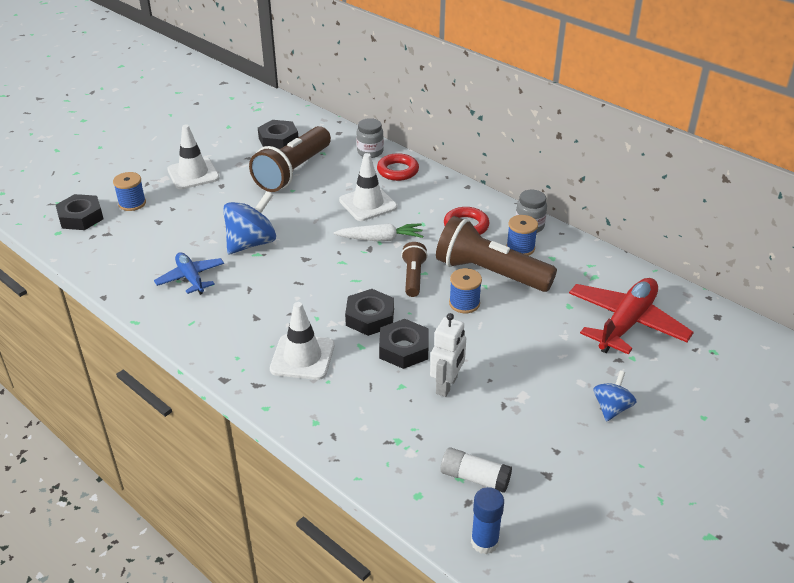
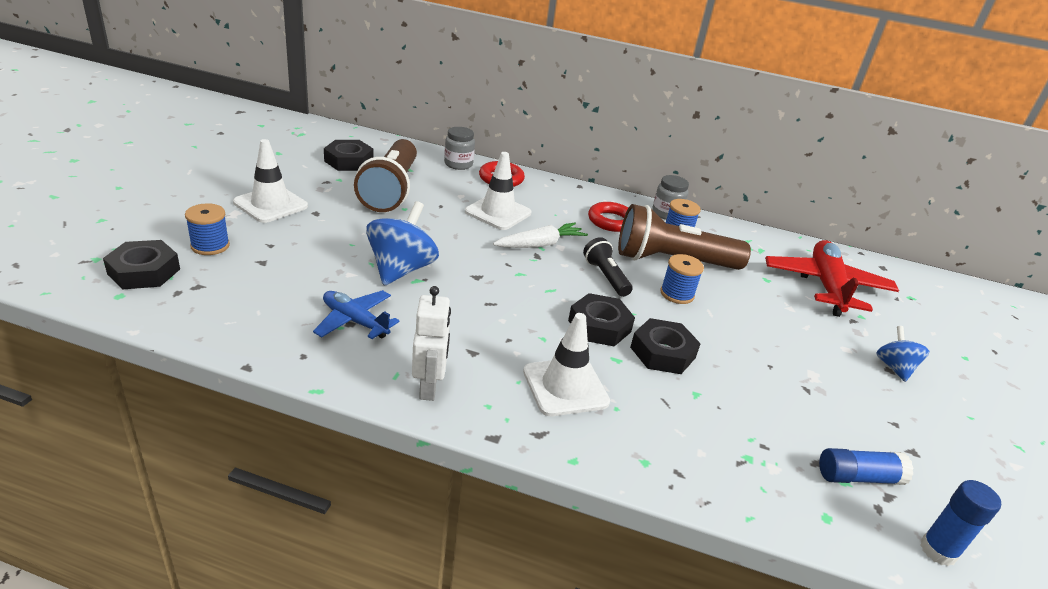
camera: 30 degrees left, 5 degrees down
(413, 277) = (605, 277): brown flashlight -> black flashlight
(447, 385) = (738, 381): white robot -> white robot (429, 386)
(475, 478) = (858, 477): white glue stick -> blue glue stick

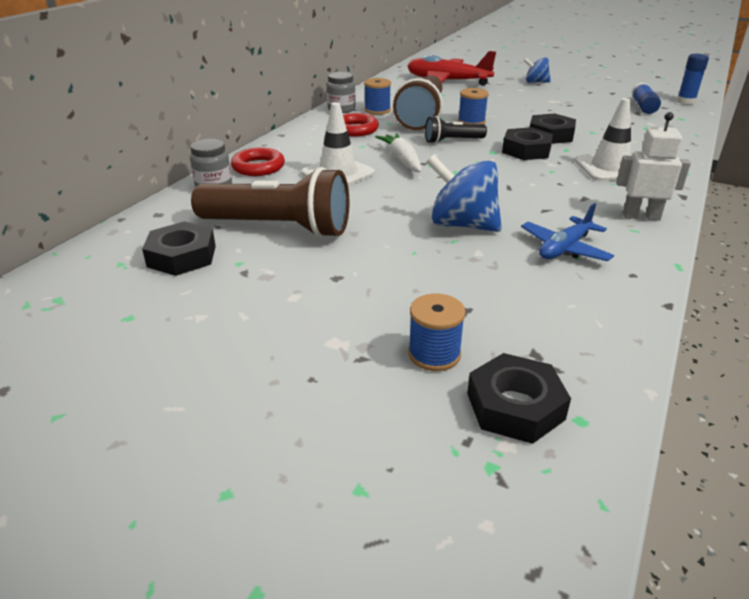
camera: 75 degrees left, 0 degrees up
(271, 204) = (311, 313): white traffic cone -> none

